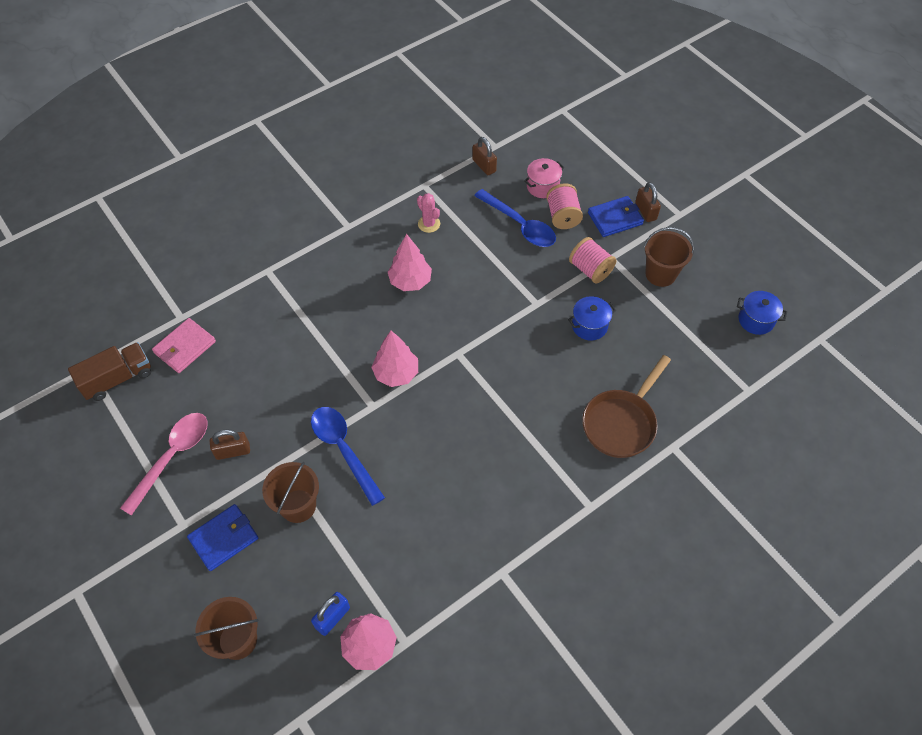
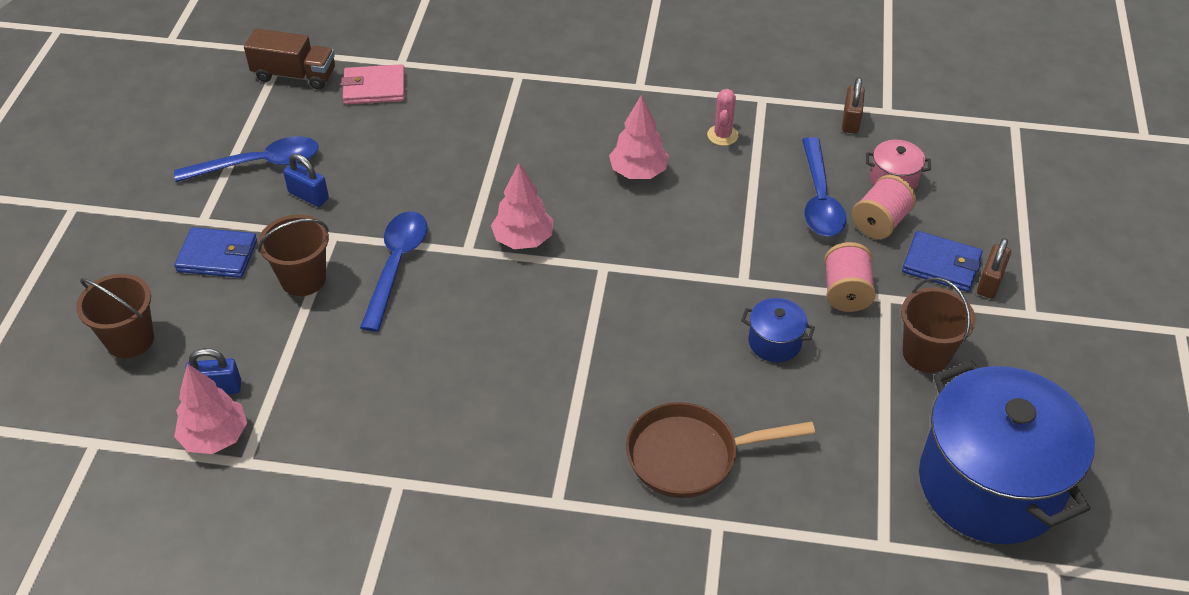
camera: 45 degrees right, 10 degrees down
(172, 457) = (259, 164): pink spoon -> blue spoon
(233, 451) = (308, 195): brown padlock -> blue padlock
(756, 320) = (989, 485): blue pot -> blue pot, size x2.46

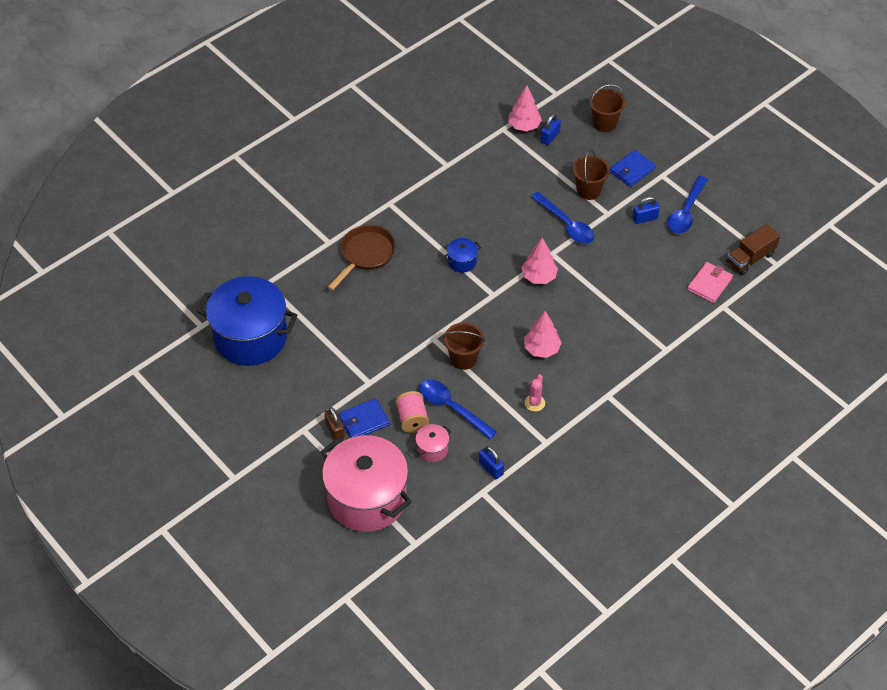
camera: 130 degrees right, 5 degrees up
(722, 135) = (534, 403): pink cactus -> pink cactus turned 60 degrees clockwise
(774, 342) = (388, 323): blue pot -> blue pot (462, 262)
(846, 292) = (387, 370): pink spool -> none
(851, 121) = (491, 468): brown padlock -> blue padlock
(926, 354) = (326, 371): brown bucket -> brown bucket (463, 359)
(1025, 193) = (367, 499): none -> pink pot

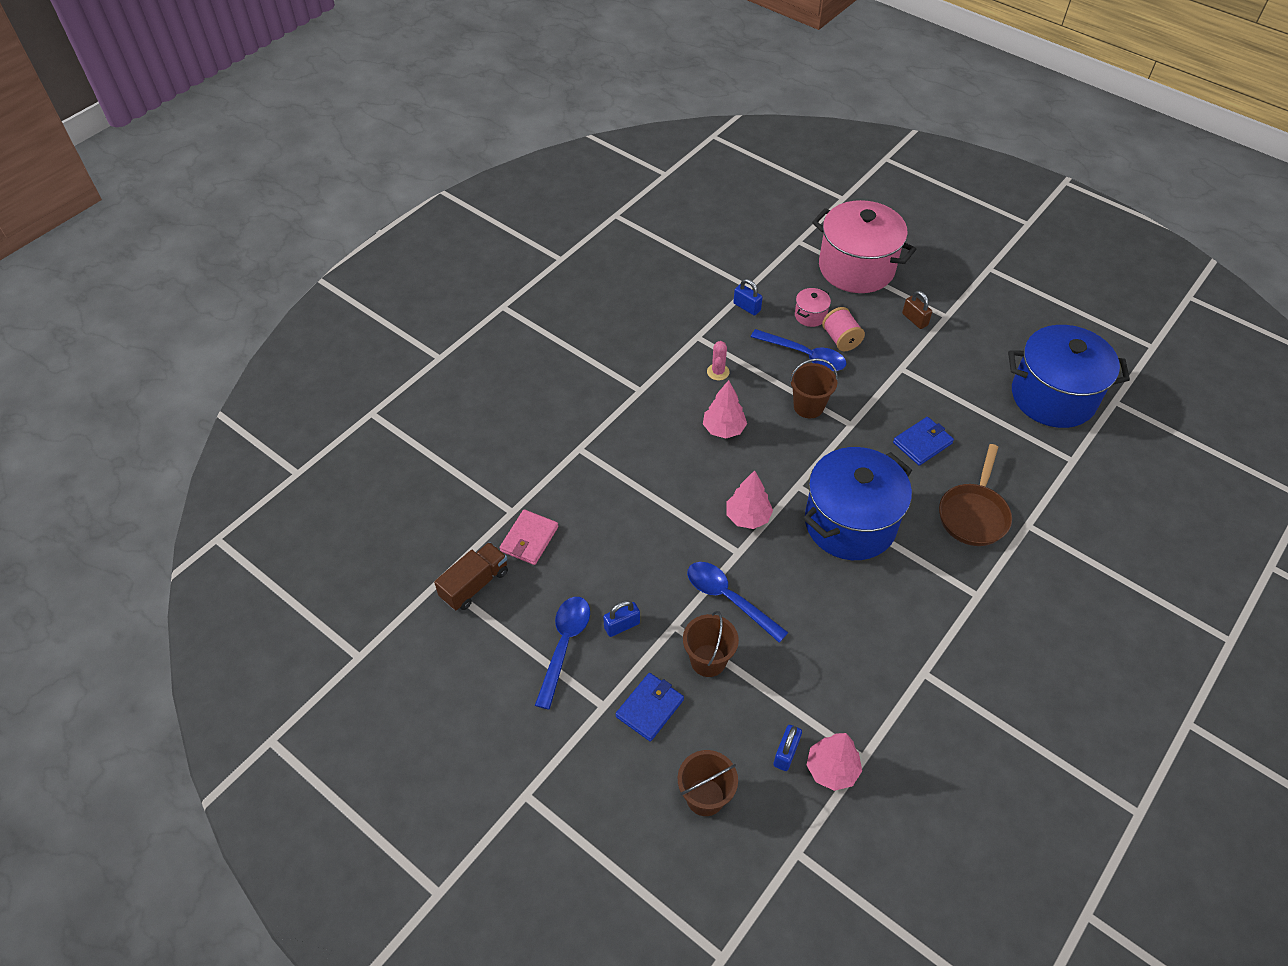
camera: 170 degrees right, 0 degrees up
(364, 421) = (889, 332): blue wallet -> blue wallet (922, 443)
(462, 262) = (850, 523): blue pot -> blue pot, size x2.46

